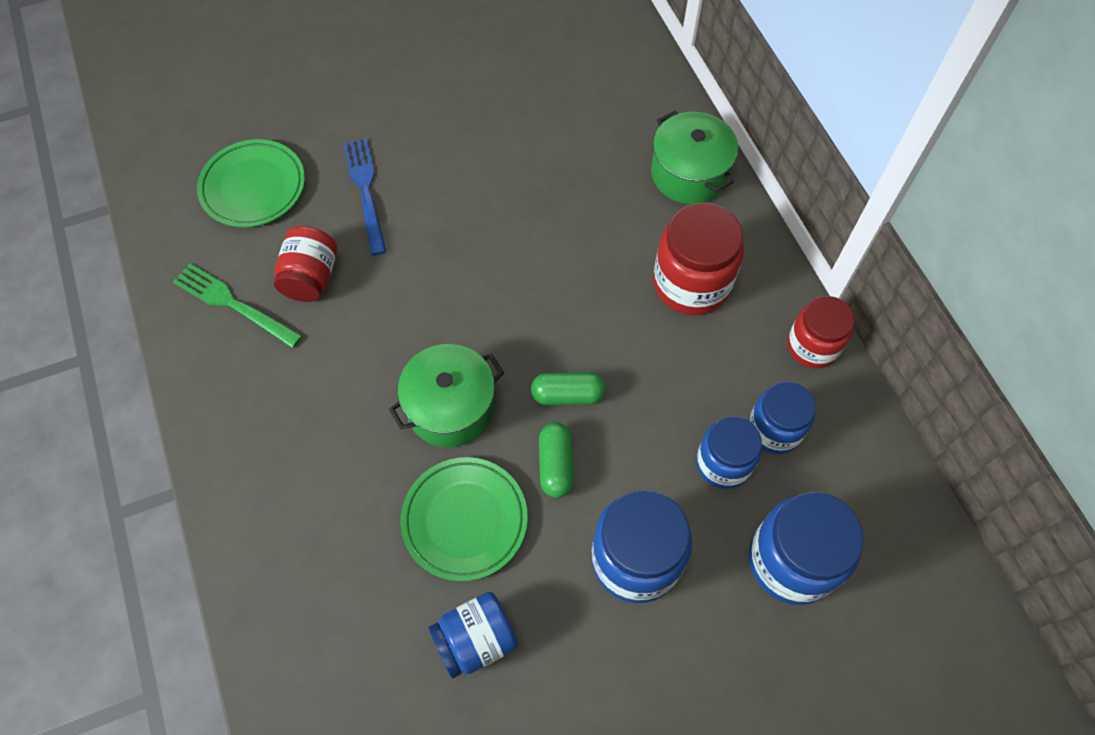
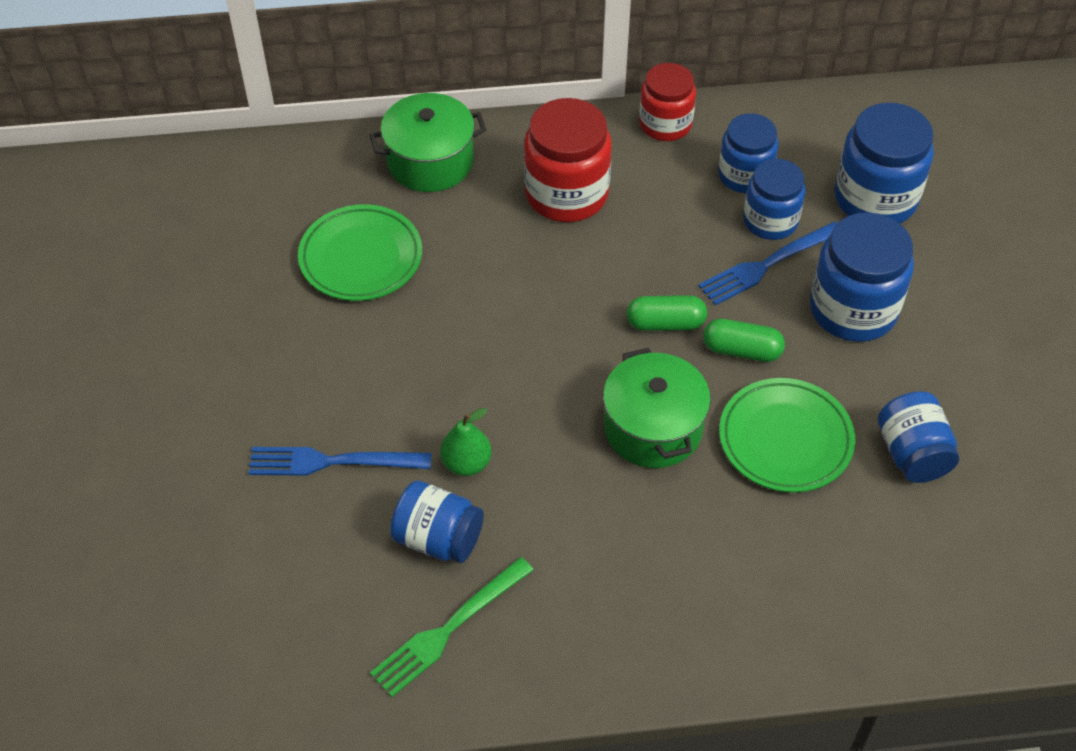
camera: 75 degrees left, 10 degrees down
(253, 187) = (275, 586): green plate -> green plate (361, 258)
(311, 277) = (438, 538): red jar -> blue jar
(384, 279) = (466, 463): none -> green pear
(568, 395) = (665, 323): green capsule -> green capsule turned 75 degrees clockwise
(665, 469) = (766, 265): none -> blue fork

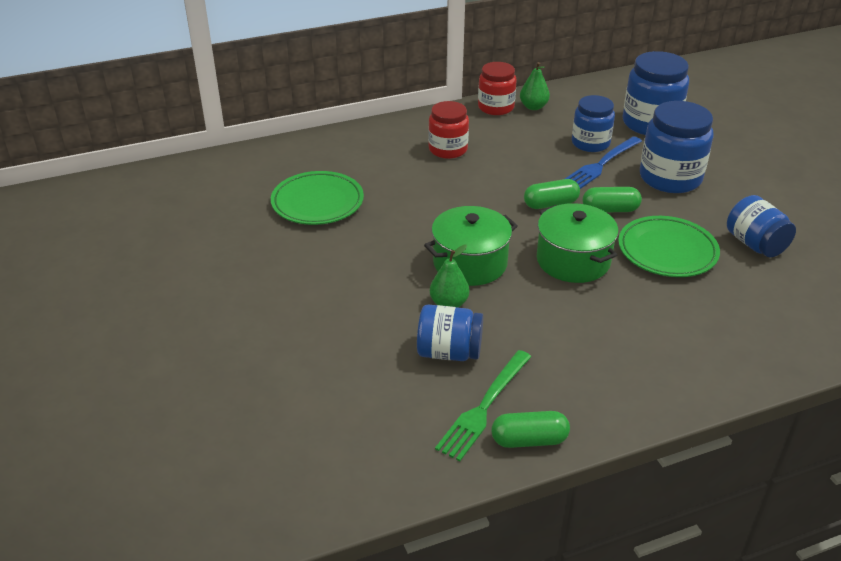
camera: 15 degrees left, 15 degrees down
(330, 462) = (344, 321): blue fork -> none
(430, 161) = (345, 146): green pot -> green pot (470, 263)
(482, 688) = (529, 440): none -> green capsule
(566, 194) = (448, 149): red jar -> red jar, size x0.66
(719, 133) = (533, 107): none -> green pear
(745, 175) = (561, 124): blue jar -> none

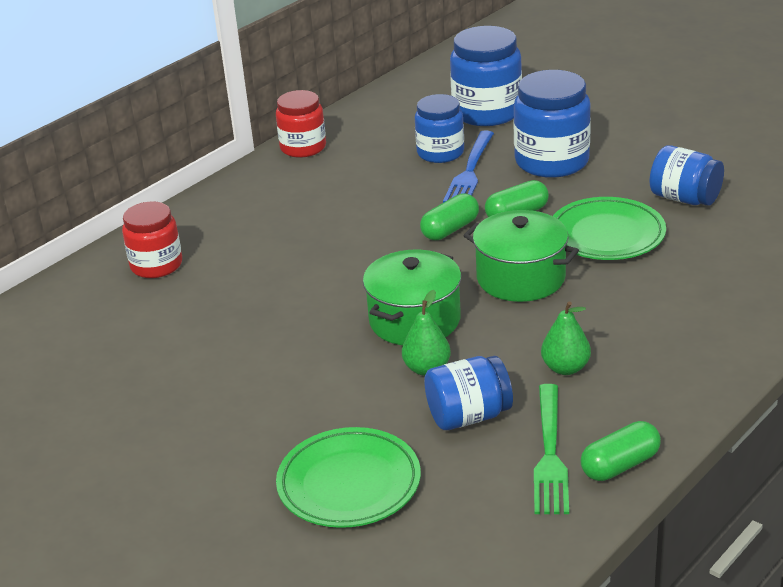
camera: 25 degrees left, 5 degrees down
(317, 203) = (182, 319): green plate -> green plate (349, 484)
(448, 149) = (287, 210): red jar -> red jar (156, 265)
(533, 107) = (345, 134): green pear -> green pear (565, 368)

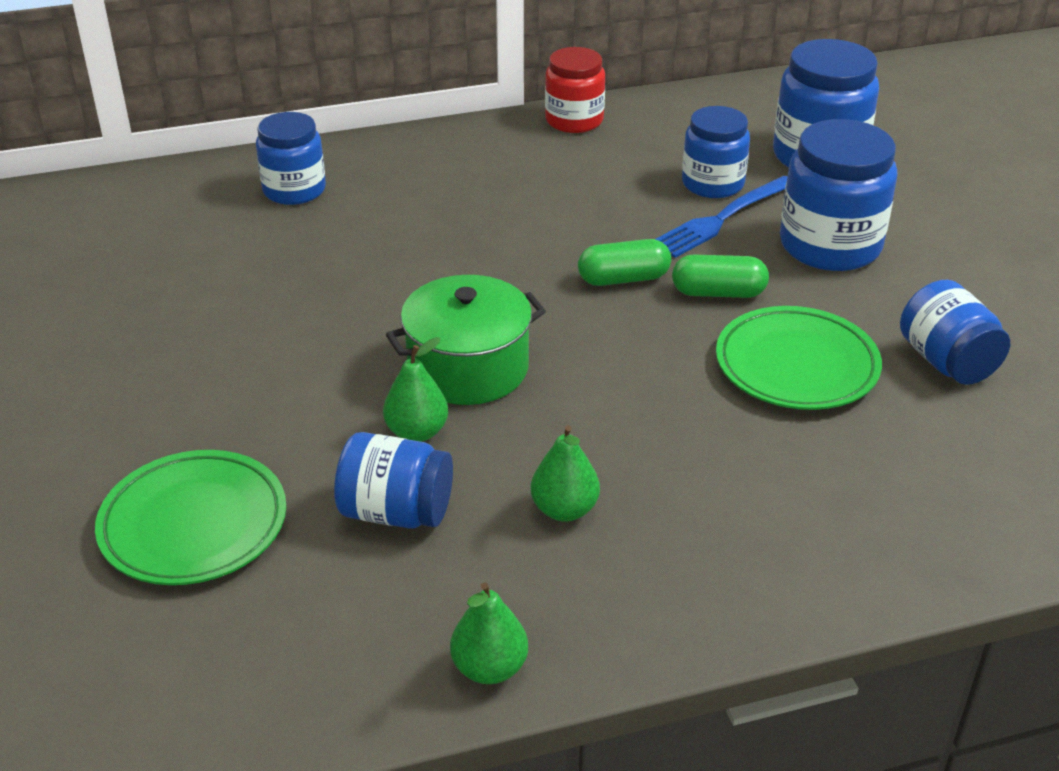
camera: 30 degrees right, 5 degrees up
(156, 265) = (294, 190): red jar -> blue jar
(520, 278) = (637, 372): green pot -> none
(550, 455) = (428, 609): green fork -> none
(620, 465) = (489, 668): green capsule -> green pear

